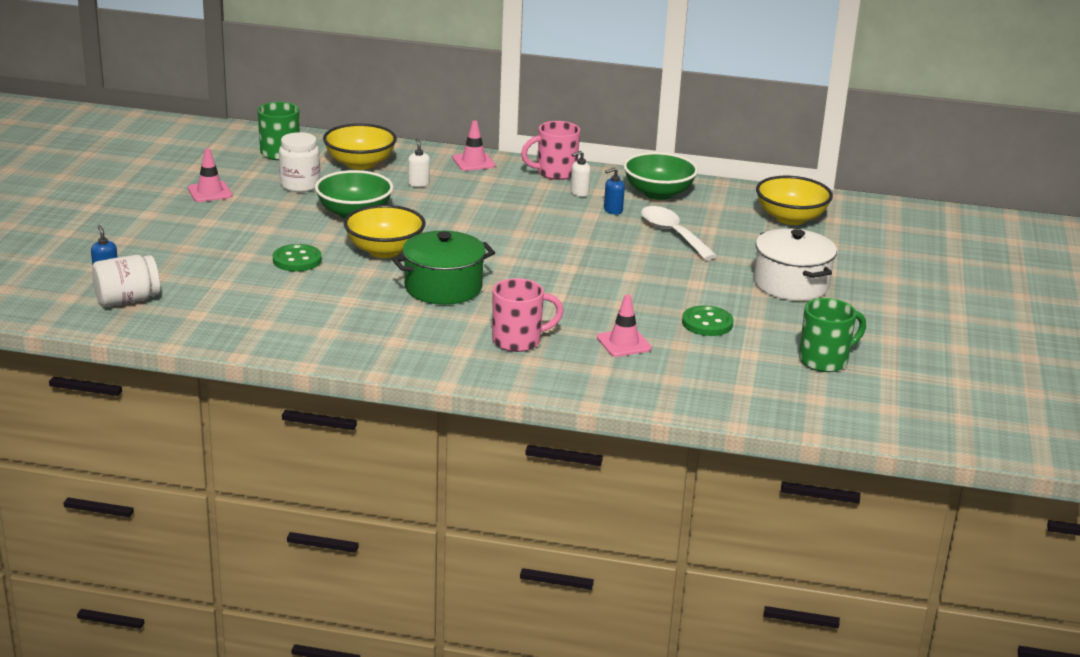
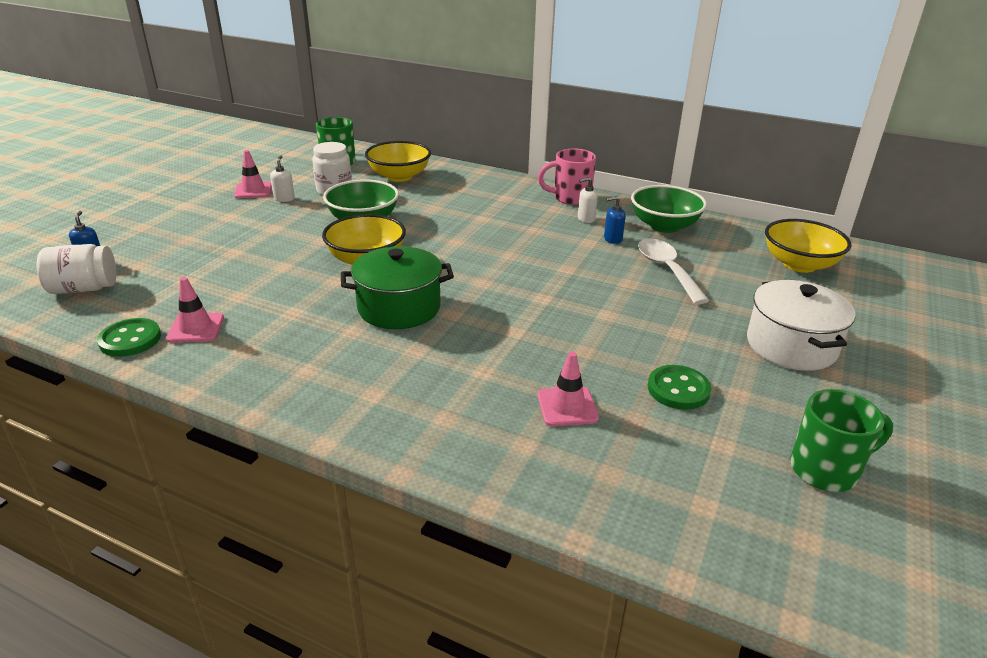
camera: 15 degrees right, 5 degrees up
(297, 260) = (277, 262): green button -> green button (130, 339)
(418, 183) = (439, 198): white soap dispenser -> white soap dispenser (284, 199)
(473, 162) = (500, 183): pink traffic cone -> pink traffic cone (196, 328)
(519, 341) = (444, 387): pink mug -> none

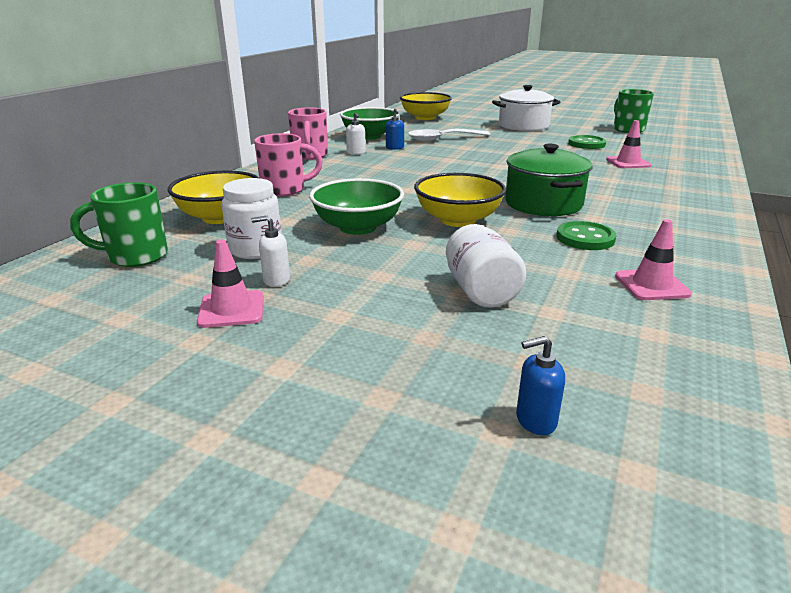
camera: 90 degrees left, 5 degrees down
(84, 288) = (628, 397): white jar -> white jar (480, 291)
(130, 339) = (710, 320): green button -> green button (585, 238)
(460, 193) = (285, 190): none -> pink mug

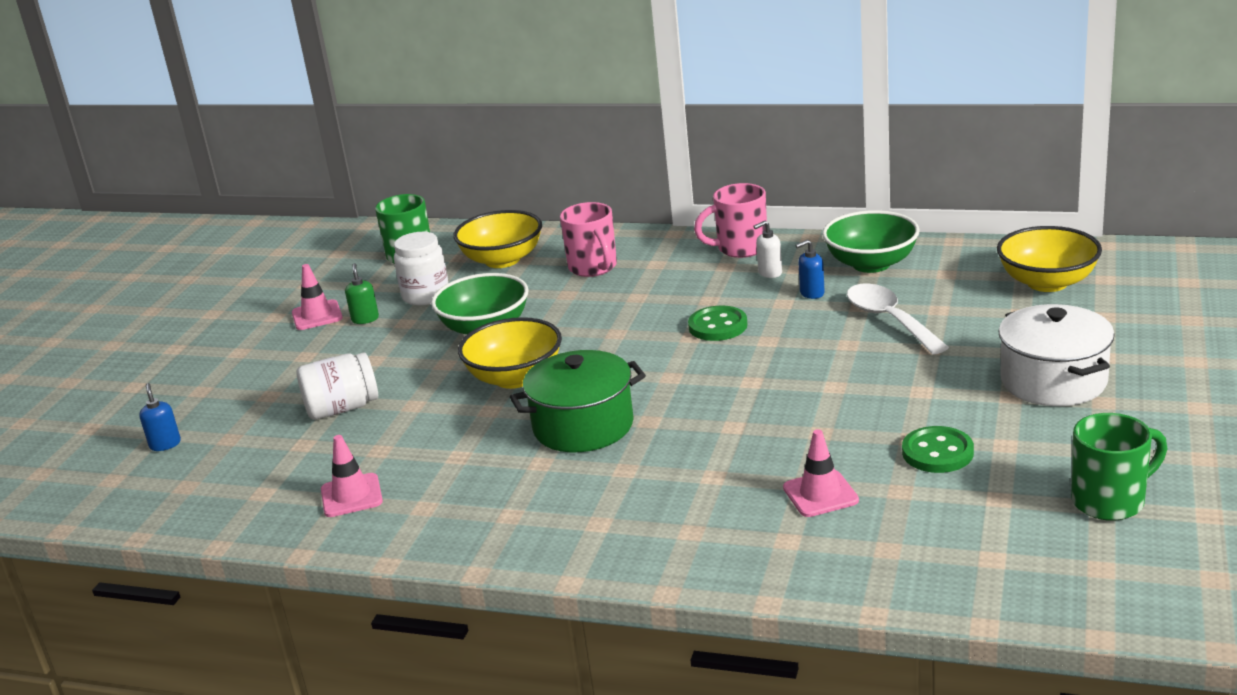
camera: 85 degrees right, 0 degrees up
(276, 280) = (365, 319): white soap dispenser -> green soap dispenser
(585, 238) = (469, 457): green button -> green button (718, 326)

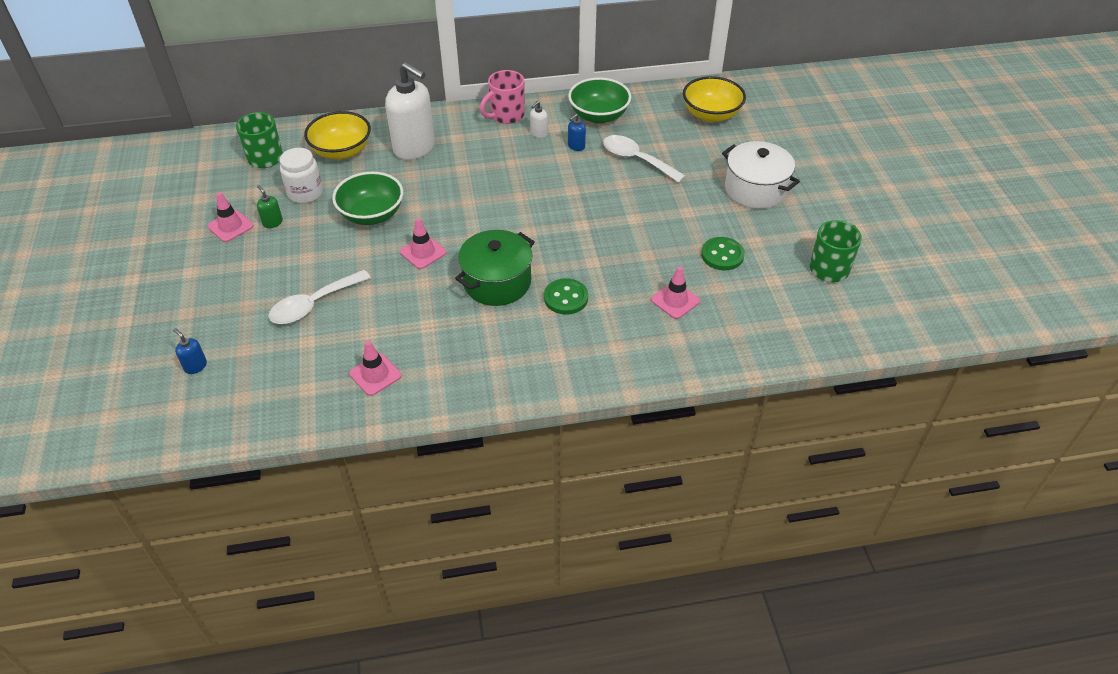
camera: 30 degrees left, 20 degrees up
(342, 408) = (313, 304): white jar -> white spoon
(515, 377) = (423, 252): yellow bowl -> pink traffic cone
(593, 268) = (414, 148): pink mug -> white soap dispenser
(718, 326) = (532, 183): green button -> green button (566, 298)

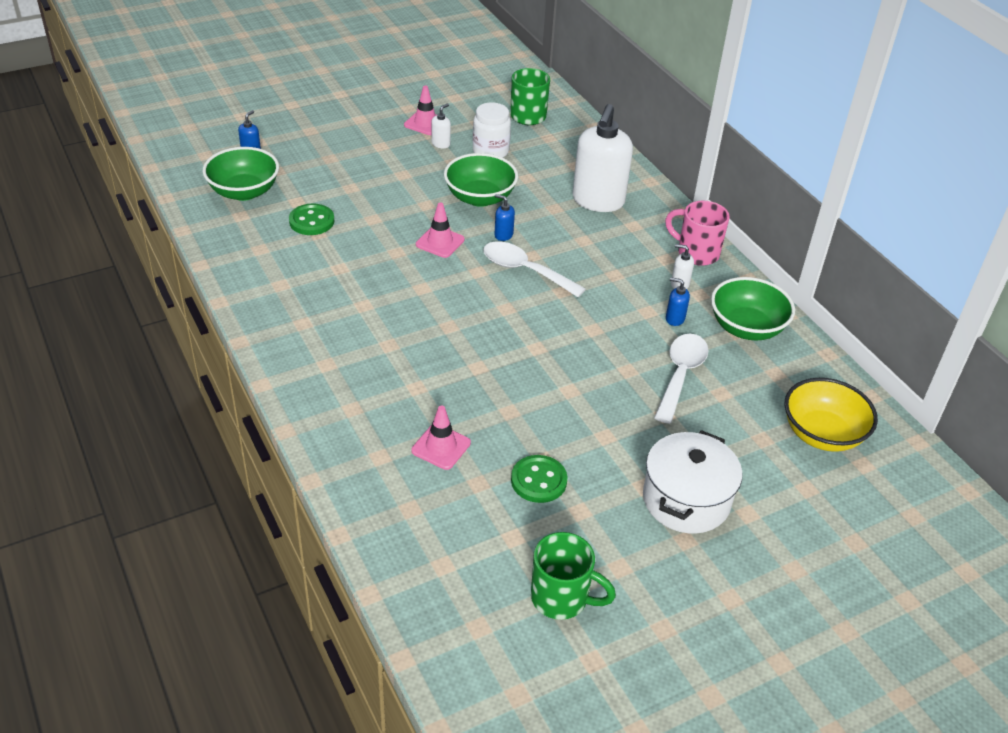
camera: 70 degrees right, 5 degrees down
(266, 381) = (244, 192): none -> green bowl
(272, 222) = (441, 144): green soap dispenser -> white soap dispenser
(313, 304) = (343, 193): white spoon -> white spoon (525, 270)
(342, 151) = (564, 157): yellow bowl -> none
(375, 375) = (267, 250): pink traffic cone -> none
(432, 212) = (503, 235): none -> blue soap dispenser
(497, 282) = (416, 301): green pot -> none
(566, 298) = (412, 356): green button -> green button (311, 221)

